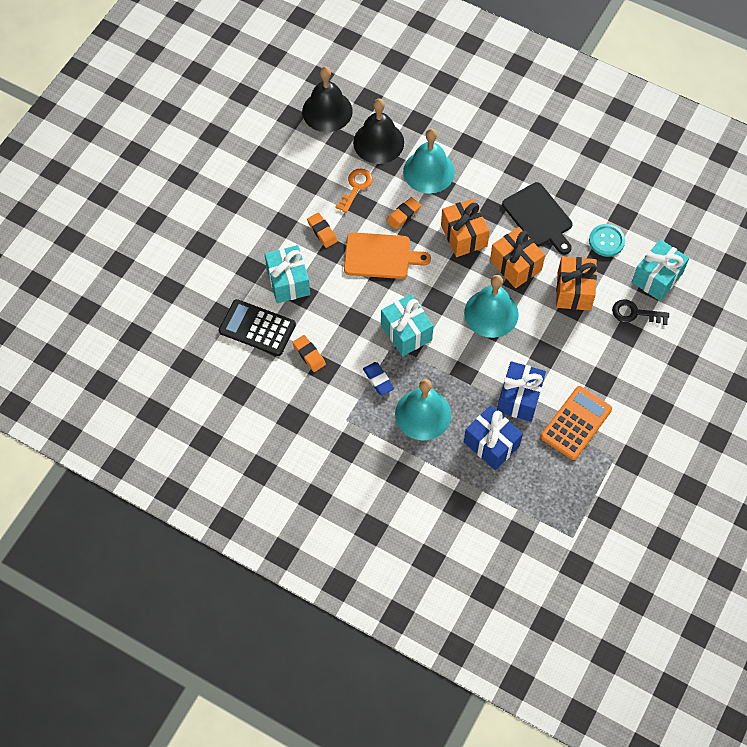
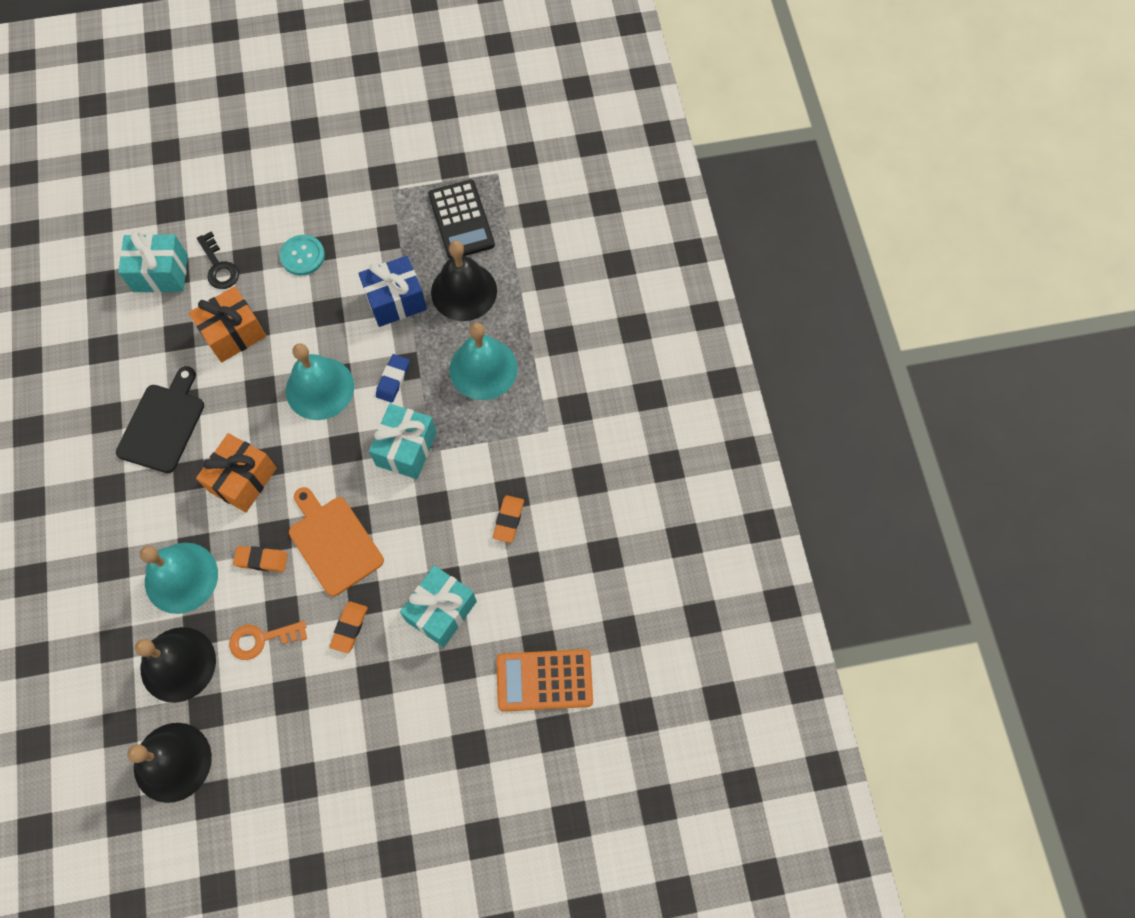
camera: 130 degrees left, 5 degrees up
(257, 328) = (521, 596): black calculator -> black calculator (461, 220)
(378, 380) = (481, 434): blue eraser -> blue eraser (393, 380)
(491, 444) = (464, 291): blue gift -> black bell
(515, 265) = (243, 405): orange gift -> none
(576, 423) = (383, 239): orange calculator -> orange calculator (544, 680)
(606, 241) = (147, 343): turquoise button -> turquoise button (302, 256)

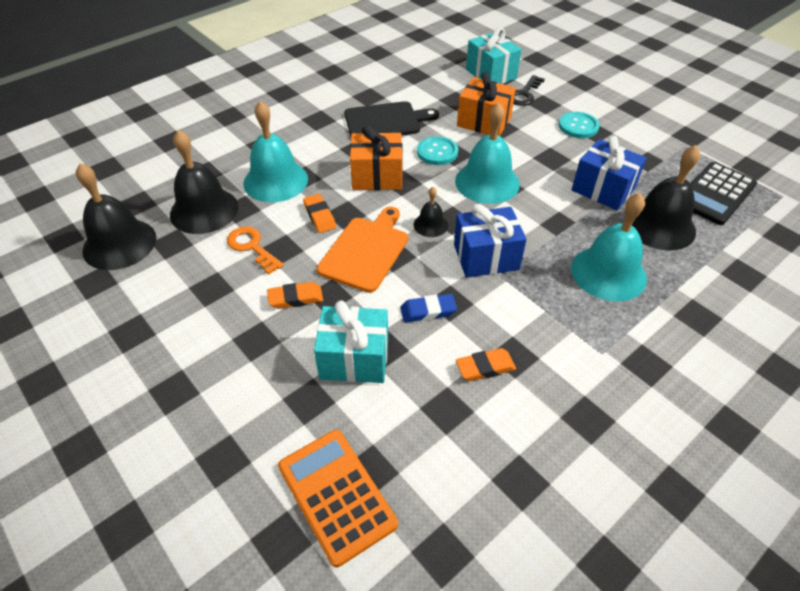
camera: 60 degrees right, 20 degrees down
(247, 405) = (437, 152): none -> turquoise button
(339, 470) = (430, 225): none -> black bell
(393, 380) = (537, 220): blue eraser -> blue eraser (428, 311)
(406, 449) = (486, 257): turquoise gift -> blue gift

